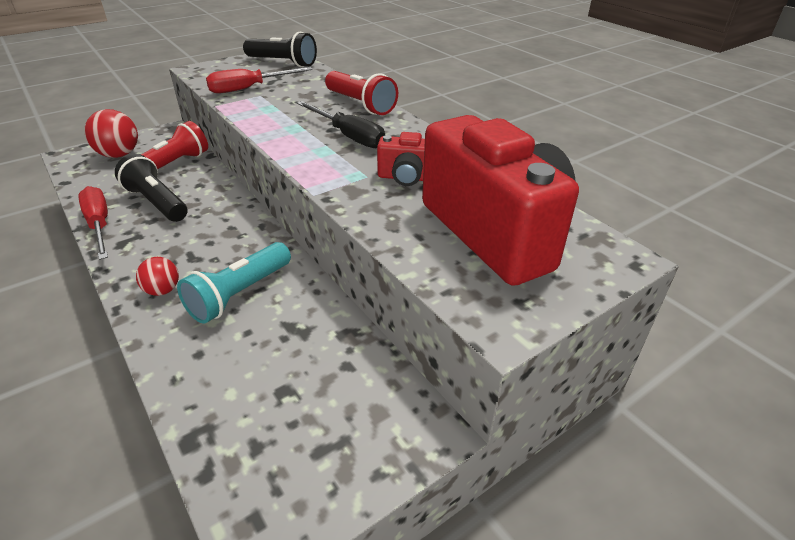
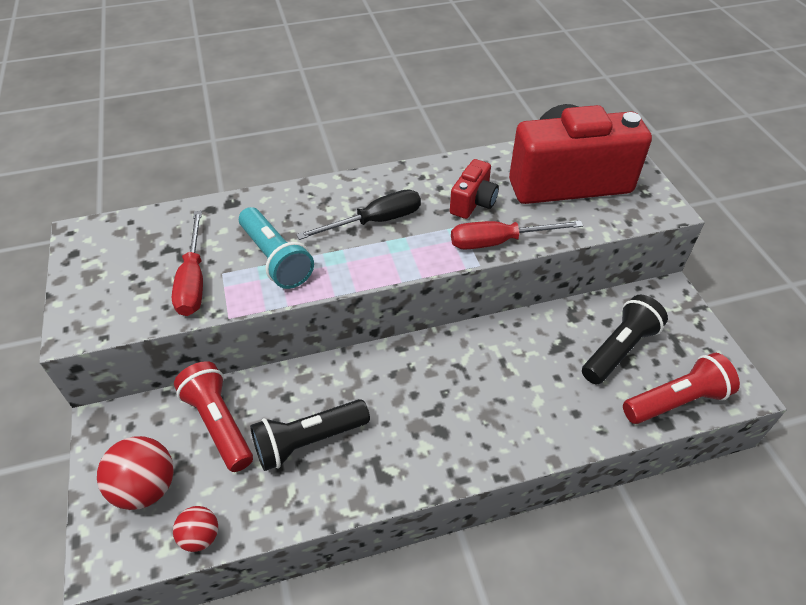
camera: 70 degrees left, 10 degrees up
(99, 225) = (334, 502): red screwdriver -> red screwdriver (499, 242)
(162, 290) = (482, 437): red ball -> red ball (200, 536)
(239, 294) = (506, 378): turquoise flashlight -> turquoise flashlight (276, 259)
(283, 63) = (123, 238): black flashlight -> black flashlight (619, 349)
(361, 105) = (304, 198): red flashlight -> red flashlight (676, 401)

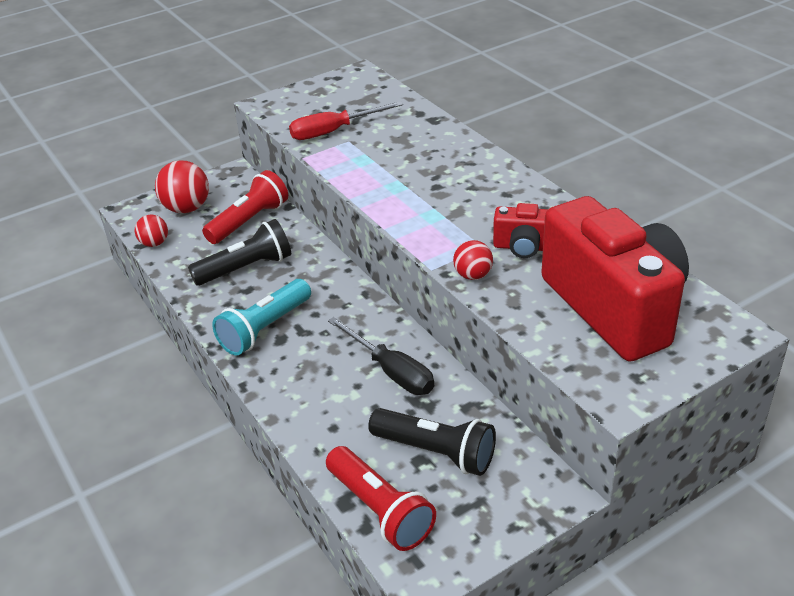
camera: 75 degrees right, 10 degrees down
(276, 259) = (377, 159): turquoise flashlight -> turquoise flashlight (264, 329)
(308, 441) = (246, 268): black flashlight -> black flashlight turned 105 degrees clockwise
(375, 221) = (456, 196): black screwdriver -> black screwdriver (391, 371)
(499, 242) = (473, 275): red screwdriver -> red ball

